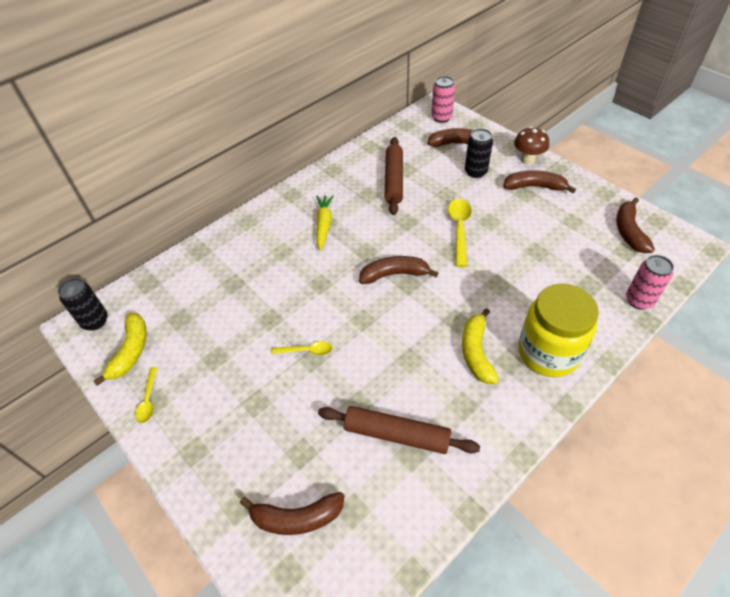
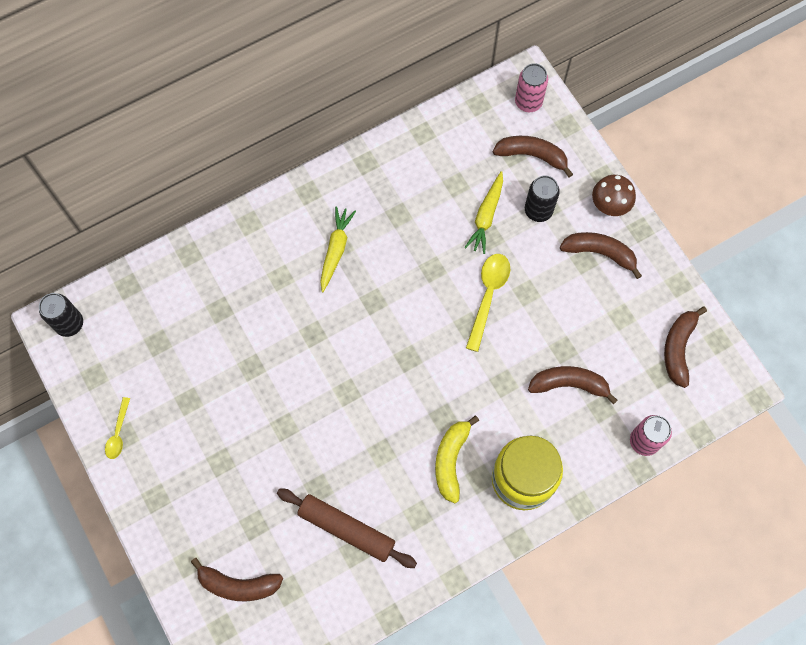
camera: 10 degrees right, 20 degrees up
(131, 351) = (104, 371): yellow banana -> none
(307, 351) = (282, 416): yellow spoon -> none
(393, 180) = (435, 199): brown rolling pin -> none
(394, 274) = (396, 342): brown banana -> brown banana (569, 384)
(437, 182) = (486, 216): none -> yellow carrot

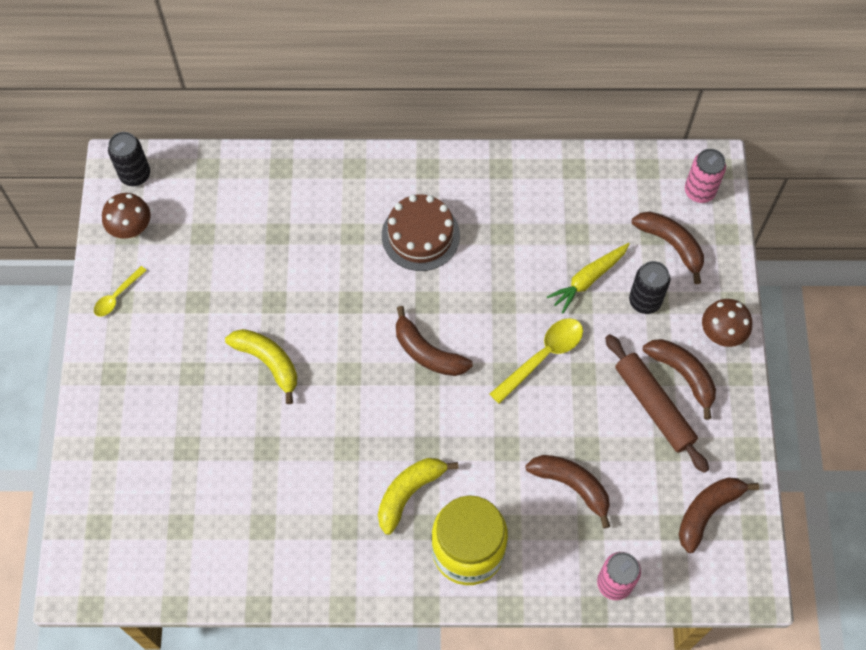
camera: 30 degrees right, 5 degrees down
(95, 371) = (131, 229): none -> brown mushroom
(238, 584) = (138, 494): brown banana -> brown banana (427, 352)
(277, 419) = (268, 362): none -> yellow banana
(336, 250) = (420, 235): yellow carrot -> brown cake
(347, 529) = (269, 501): brown rolling pin -> brown rolling pin (654, 406)

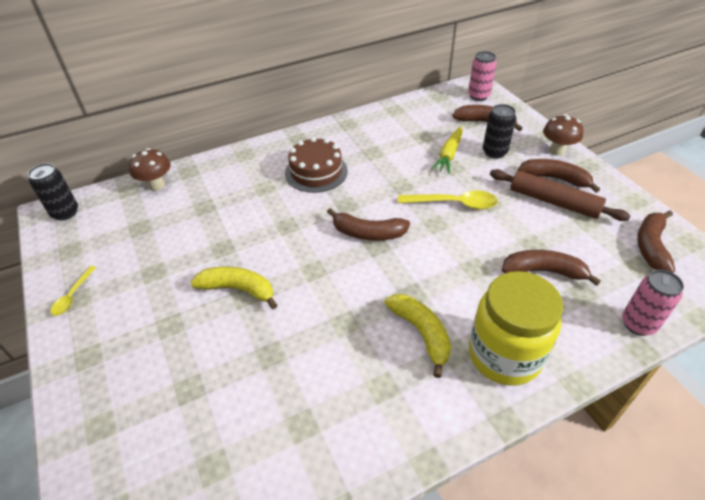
camera: 25 degrees left, 20 degrees down
(131, 229) = (73, 246): brown mushroom -> brown mushroom (157, 185)
(409, 493) = (421, 333): yellow banana -> yellow banana turned 135 degrees clockwise
(543, 356) = (454, 204): yellow spoon -> yellow spoon turned 75 degrees clockwise

